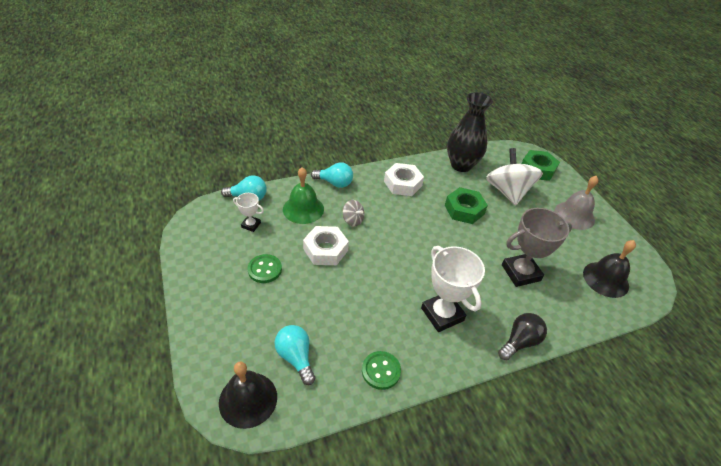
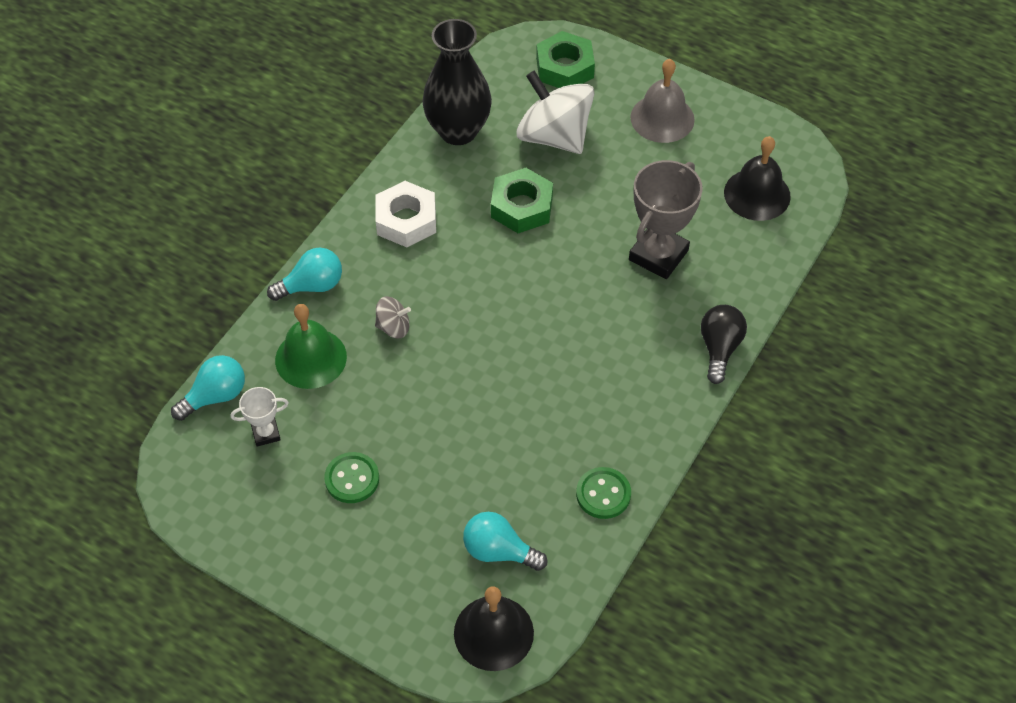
camera: 35 degrees left, 10 degrees up
(325, 250) = (400, 395): white nut -> none
(442, 314) = (613, 377): white trophy -> none

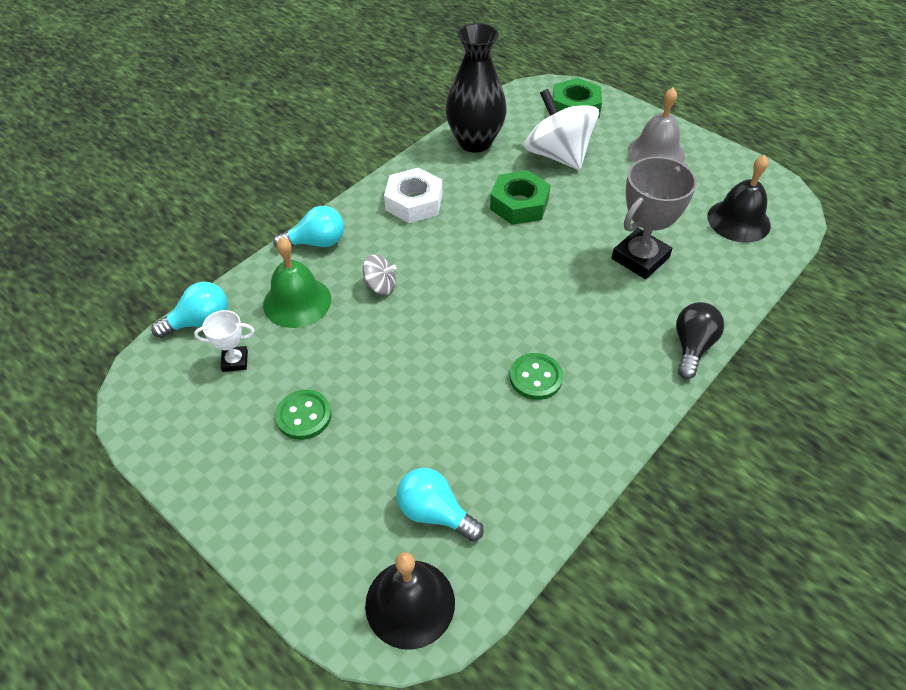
camera: 10 degrees right, 5 degrees down
(603, 494) = (555, 471): green button -> green button (535, 378)

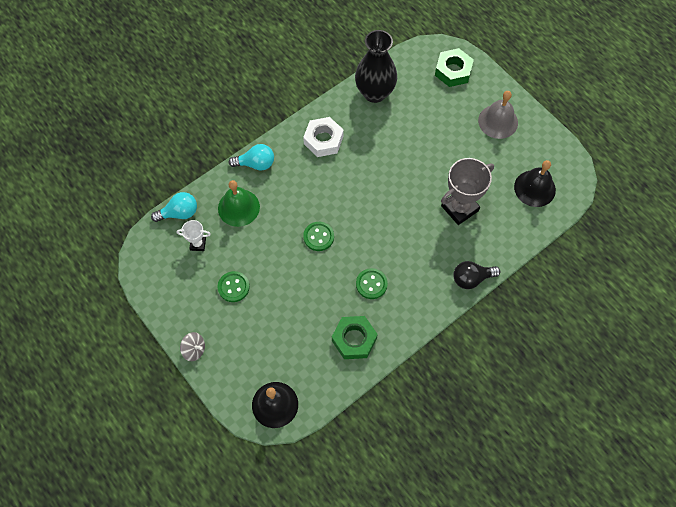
camera: 10 degrees right, 15 degrees up
(380, 286) = (291, 204): grey spinning top -> grey spinning top (194, 349)
(433, 324) = (318, 237): none -> green button
(434, 513) = (296, 358): turquoise light bulb -> none
(519, 204) = (392, 152): green nut -> green nut (354, 339)
(558, 155) = (429, 113): white spinning top -> none
(692, 347) = (471, 278): black light bulb -> black light bulb turned 135 degrees counterclockwise

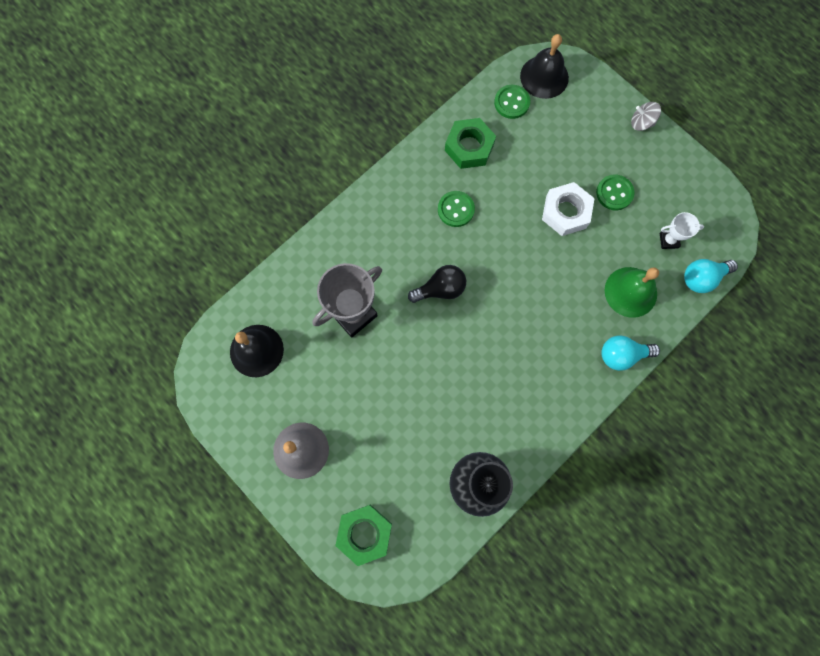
camera: 175 degrees right, 10 degrees up
(318, 237) = (525, 262): green button -> green button (511, 102)
(323, 140) = (539, 399): white nut -> white nut (566, 212)
(471, 278) = (339, 226): black light bulb -> black light bulb (440, 289)

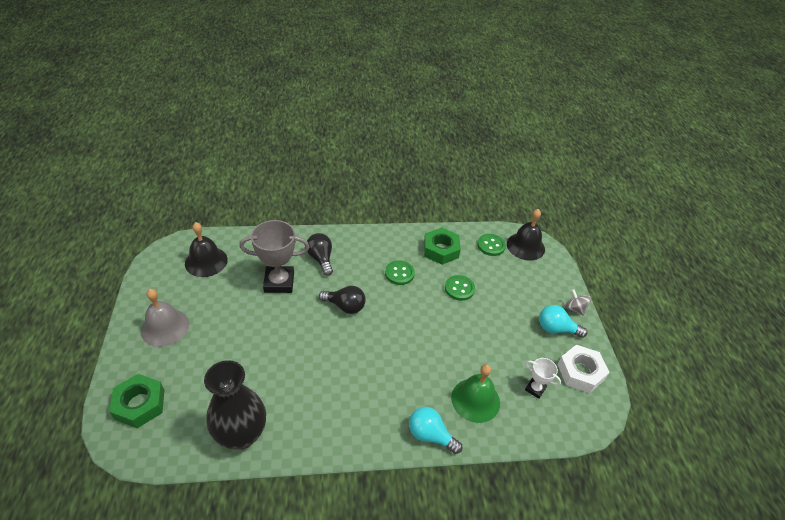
camera: 35 degrees right, 30 degrees down
(365, 253) = (321, 259): none -> black light bulb
(566, 212) = (472, 322): white nut -> white nut (580, 372)
(614, 193) = (518, 334): green button -> green button (459, 288)
(702, 278) = (542, 431): turquoise light bulb -> turquoise light bulb (556, 329)

